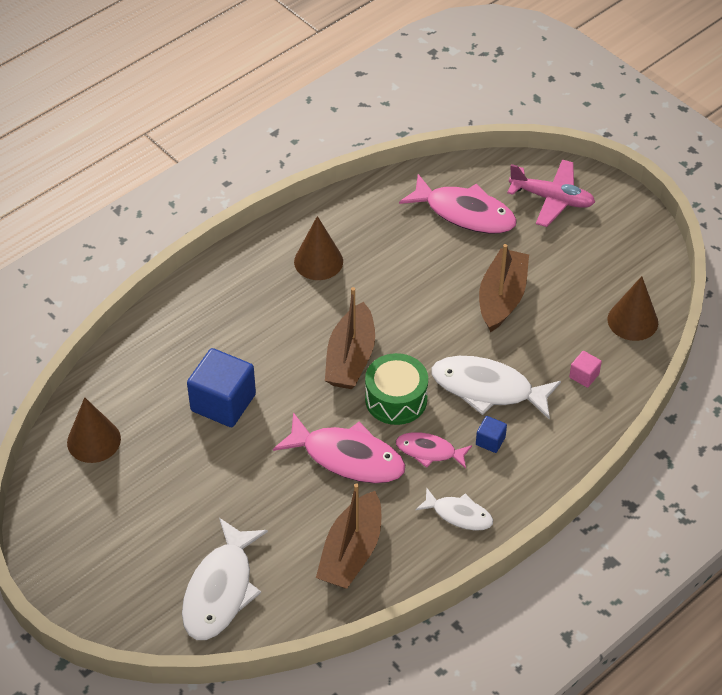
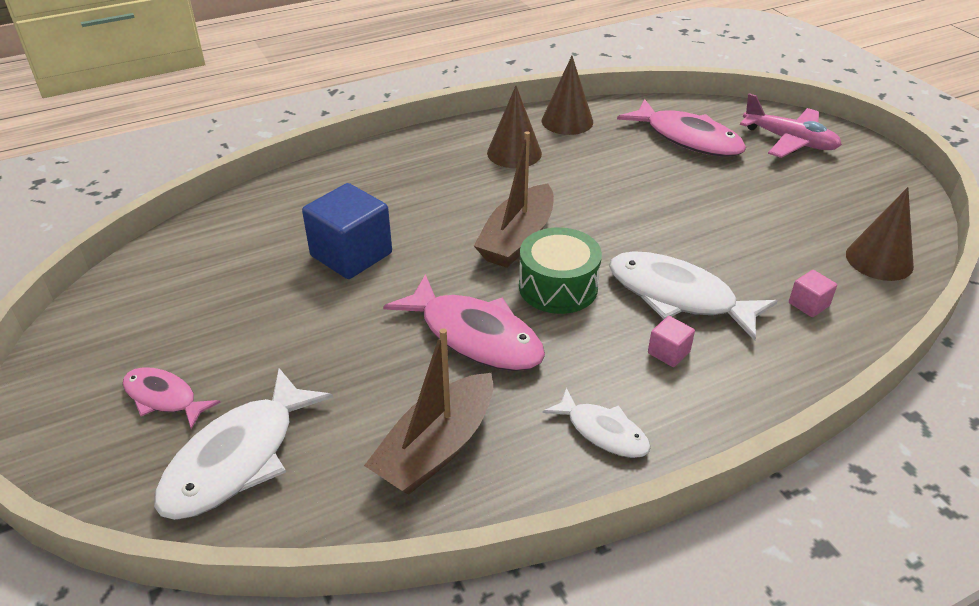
camera: 15 degrees right, 10 degrees down
(93, 440) = (186, 264): brown cone -> brown cone (567, 121)
(429, 451) = (583, 349): pink fish -> pink fish (164, 398)
(490, 441) = (668, 352): blue cube -> pink cube
(502, 298) = (715, 213): brown boat -> none

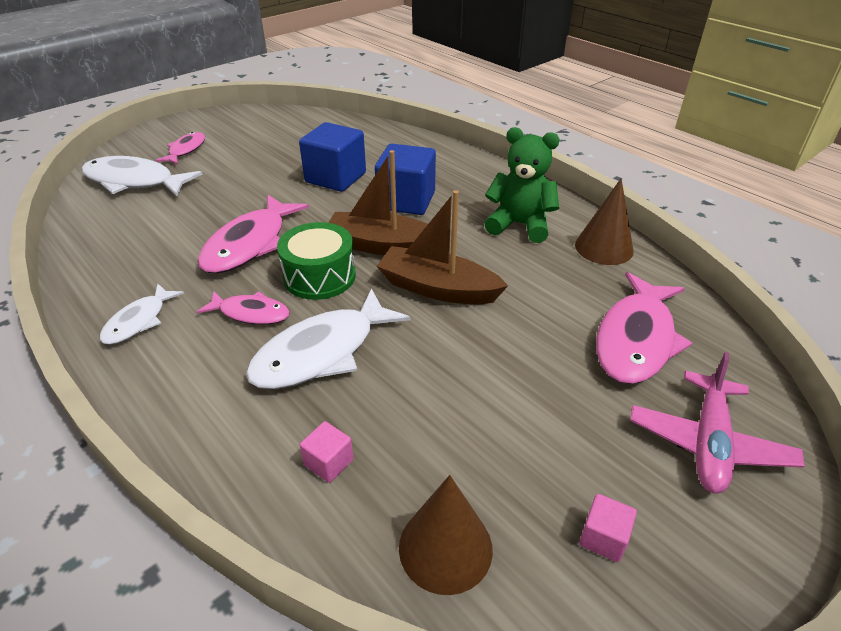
camera: 75 degrees right, 0 degrees up
(435, 210) = (406, 201): none -> blue cube
(436, 448) = (133, 247): brown boat -> brown boat (438, 288)
(514, 153) = (519, 225): brown cone -> green teddy bear
(609, 340) = (250, 313): none -> pink fish
(668, 352) = (236, 351): pink cube -> pink cube (603, 538)
(678, 296) = (322, 352): white fish -> white fish turned 150 degrees counterclockwise

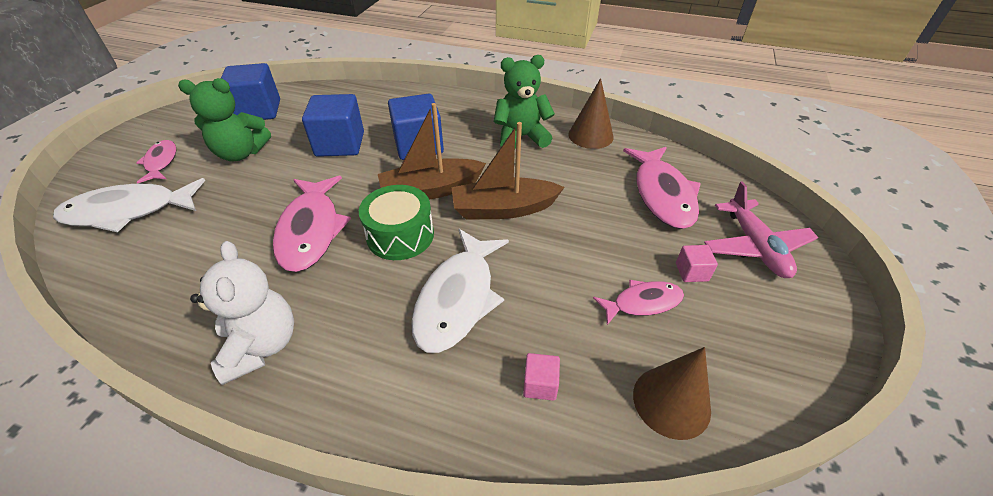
camera: 30 degrees left, 5 degrees up
(139, 321) = (261, 345): white fish -> white teddy bear
(249, 161) = (241, 153): none -> green teddy bear
(250, 313) = (367, 292): pink fish -> pink fish (642, 303)
(291, 128) = (258, 111): none -> blue cube
(603, 538) = (752, 339): pink cube -> pink cube (691, 272)

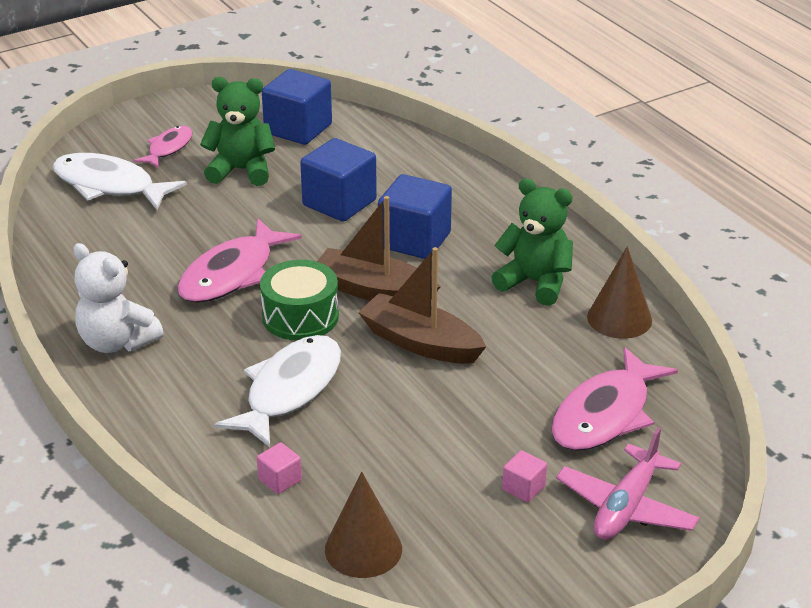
camera: 40 degrees right, 10 degrees down
(241, 153) = (241, 170): green teddy bear -> green teddy bear turned 150 degrees clockwise
(261, 345) = (117, 342): white teddy bear -> white teddy bear turned 105 degrees clockwise
(458, 298) = (289, 390): white fish -> white fish turned 150 degrees clockwise
(642, 303) = (440, 481): pink fish -> none

